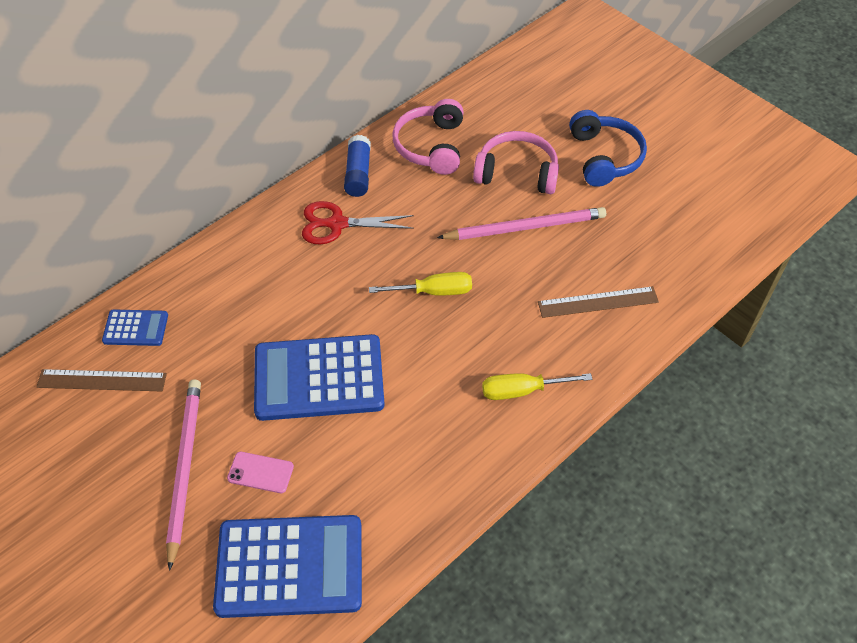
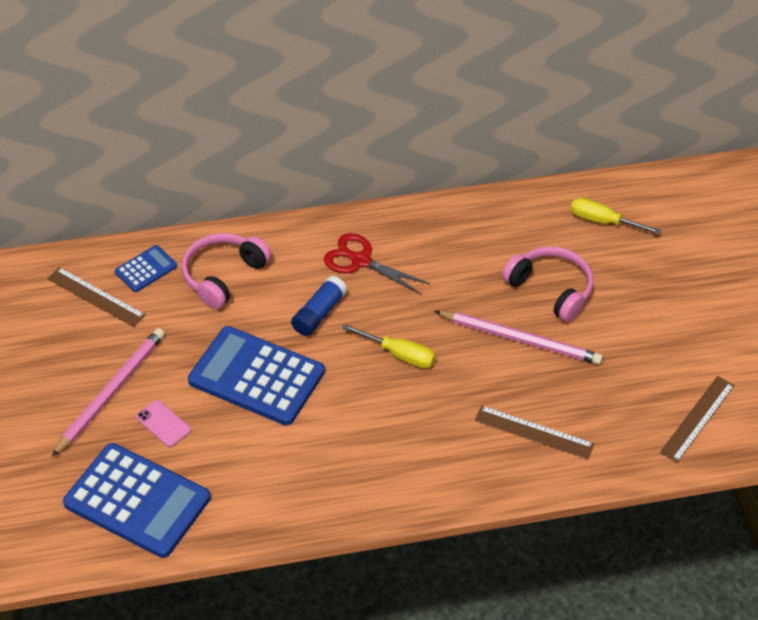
camera: 30 degrees right, 5 degrees down
(135, 328) = (146, 269): blue calculator -> blue calculator turned 75 degrees counterclockwise
(358, 174) = (410, 226): blue glue stick -> blue glue stick (319, 313)
(431, 146) = (492, 231): pink headphones -> pink headphones (223, 276)
(522, 390) = (411, 469): yellow screwdriver -> yellow screwdriver (603, 221)
(604, 157) = (644, 312): blue headphones -> none
(712, 224) = (697, 418): none -> brown ruler

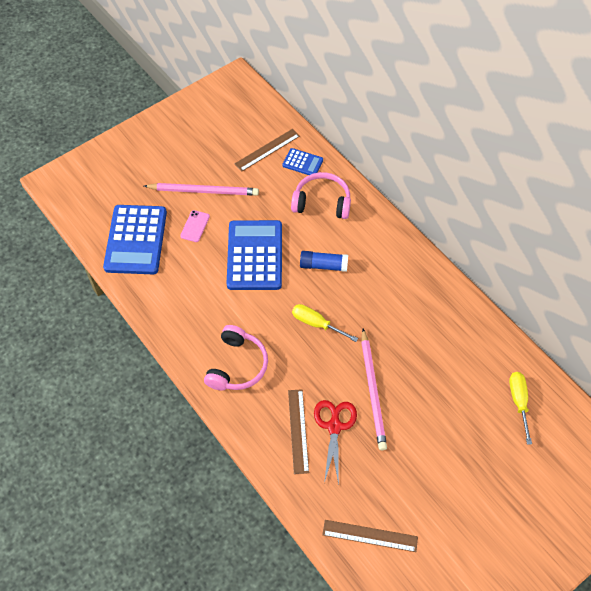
camera: 65 degrees right, 10 degrees up
(96, 297) = (267, 150): brown ruler -> brown ruler turned 45 degrees clockwise
(361, 261) = (381, 269): red scissors -> red scissors (334, 426)
(399, 354) = (317, 324): yellow screwdriver -> yellow screwdriver turned 120 degrees clockwise
(550, 289) = (430, 392): pink headphones -> pink headphones (237, 365)

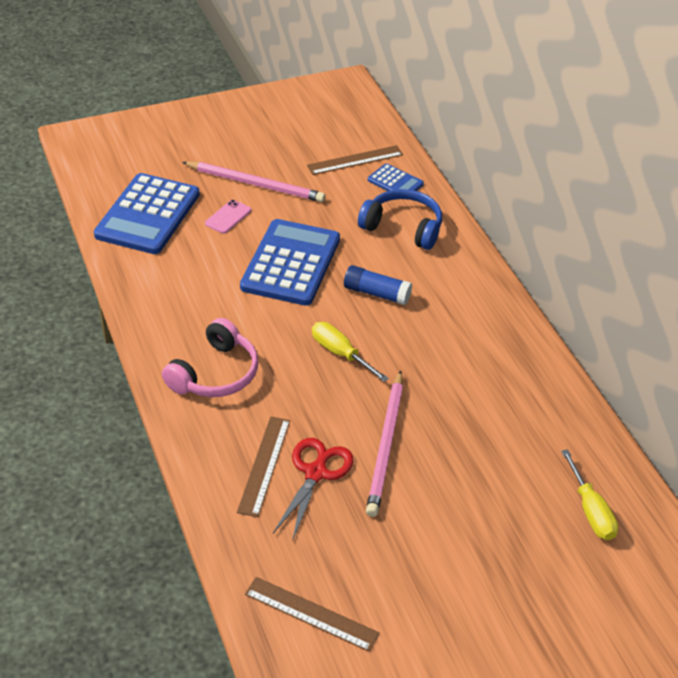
camera: 15 degrees right, 15 degrees down
(322, 202) = (403, 227): pink headphones -> blue headphones
(518, 402) = (590, 510): yellow screwdriver -> yellow screwdriver turned 150 degrees clockwise

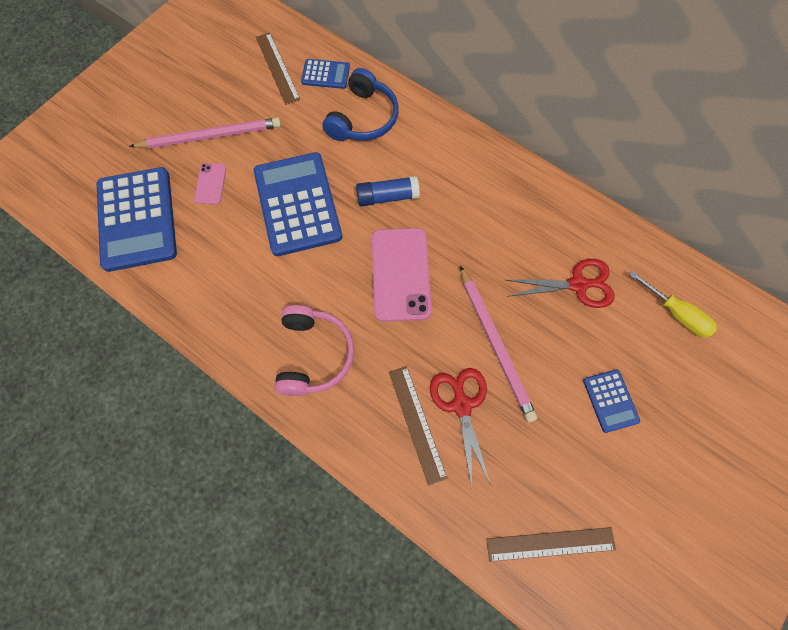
camera: 30 degrees left, 25 degrees up
(341, 354) = (400, 274): yellow screwdriver -> pink phone
(355, 160) = (277, 68): brown ruler -> brown ruler turned 60 degrees counterclockwise
(403, 227) = (363, 118): blue headphones -> blue headphones turned 120 degrees clockwise
(462, 542) = (610, 401): none -> blue calculator
(506, 440) = (577, 285): none -> red scissors

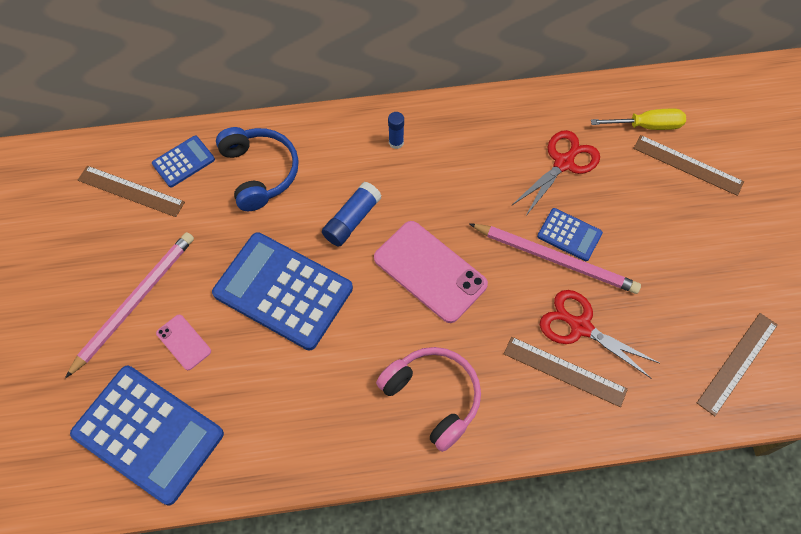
camera: 45 degrees left, 5 degrees down
(472, 171) = (396, 142): none -> blue glue stick
(610, 401) = (670, 226): blue calculator -> blue calculator (569, 235)
(677, 370) = (687, 165): none -> brown ruler

